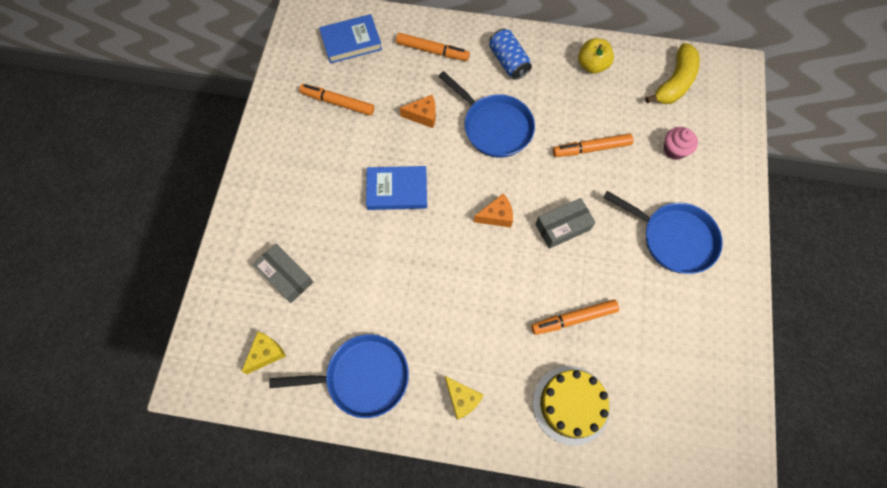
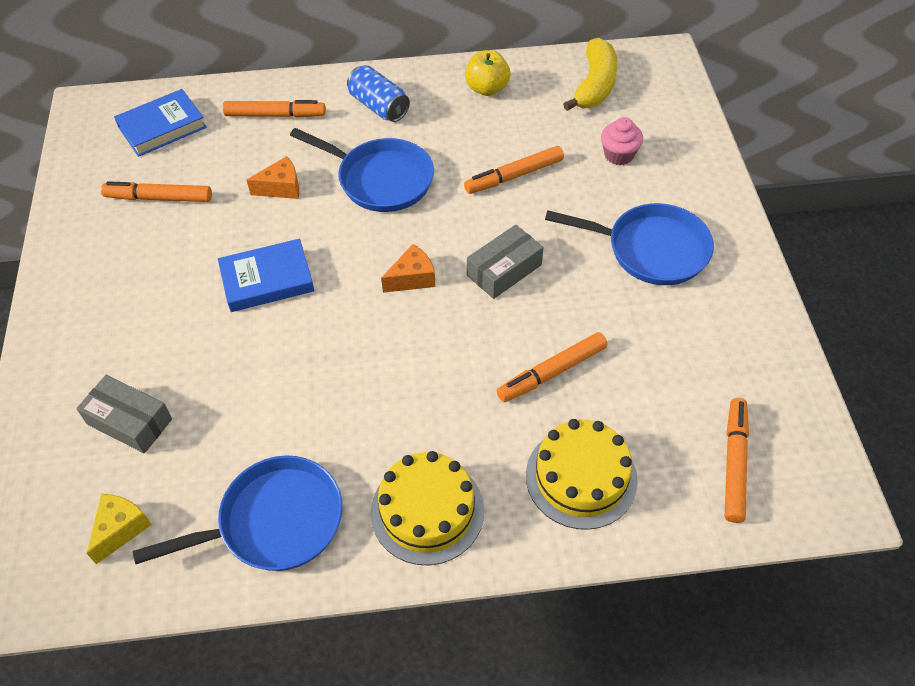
camera: 15 degrees left, 15 degrees down
(462, 399) = (427, 511): yellow cheese -> yellow cake
(679, 425) = (734, 463): none -> orange marker

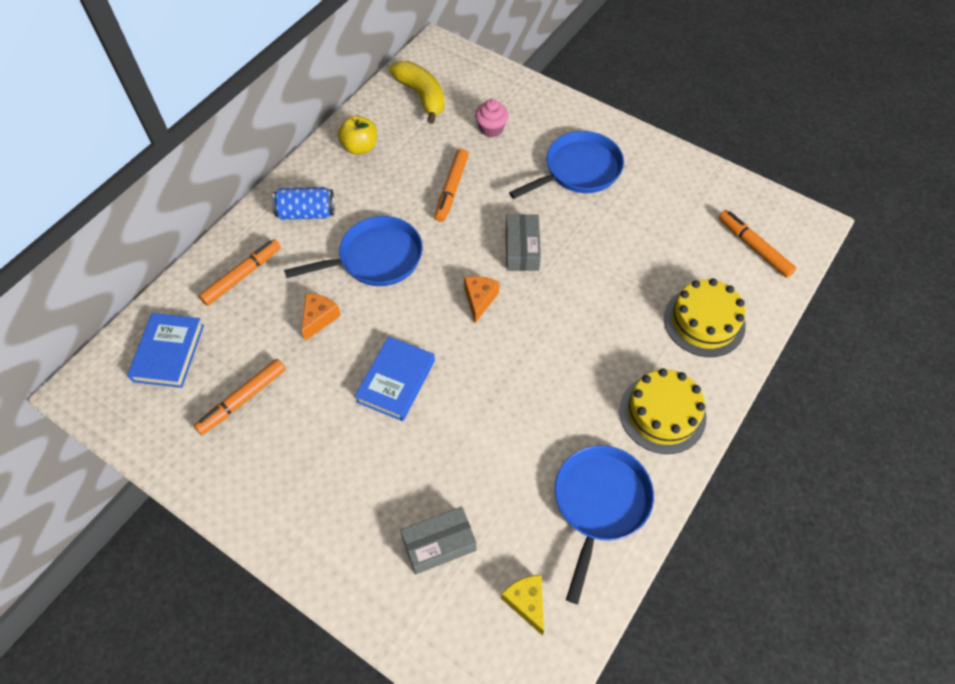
camera: 50 degrees left, 5 degrees up
(552, 372) = (621, 282): orange marker -> none

